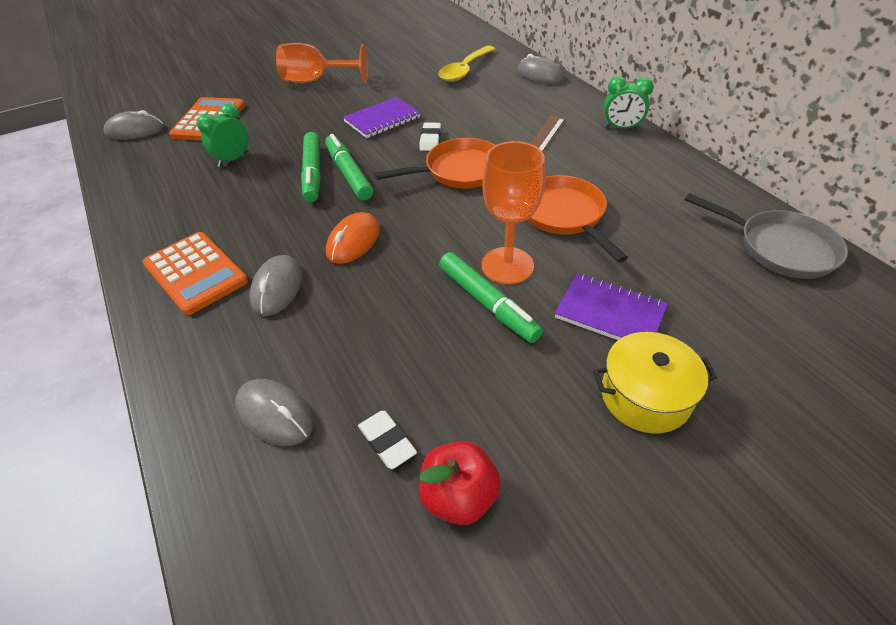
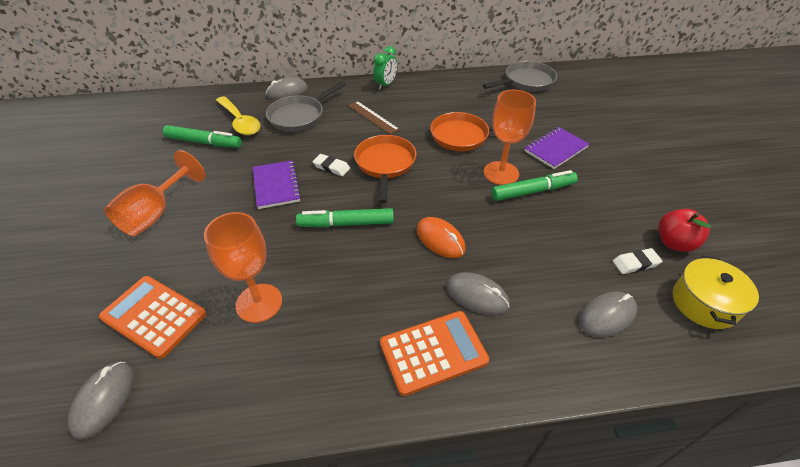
camera: 70 degrees left, 0 degrees up
(233, 159) = (259, 303): green clock -> orange goblet
(312, 173) = (329, 246): green marker -> green marker (204, 142)
(502, 96) = (299, 116): none -> grey pan
(645, 396) = (616, 159): yellow pot -> yellow pot (704, 303)

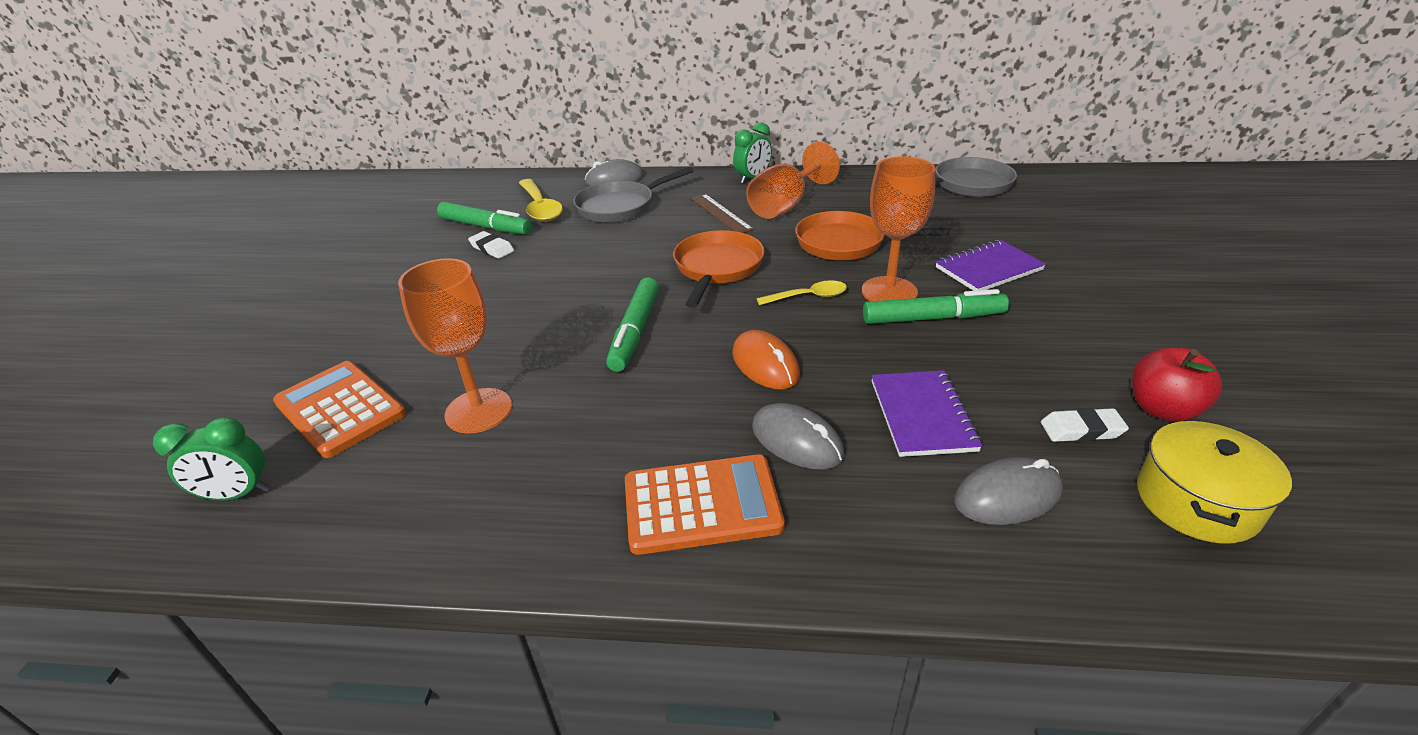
camera: 15 degrees right, 10 degrees down
(104, 400) = (237, 494): grey mouse -> green clock
(156, 214) = (393, 297): orange goblet -> orange goblet (785, 205)
(276, 186) = (558, 280): purple notebook -> purple notebook (922, 415)
(331, 167) = (640, 265): white eraser -> white eraser (492, 248)
(346, 223) = (635, 332): green marker -> green marker turned 90 degrees counterclockwise
(452, 182) = (808, 297): none -> yellow spoon

